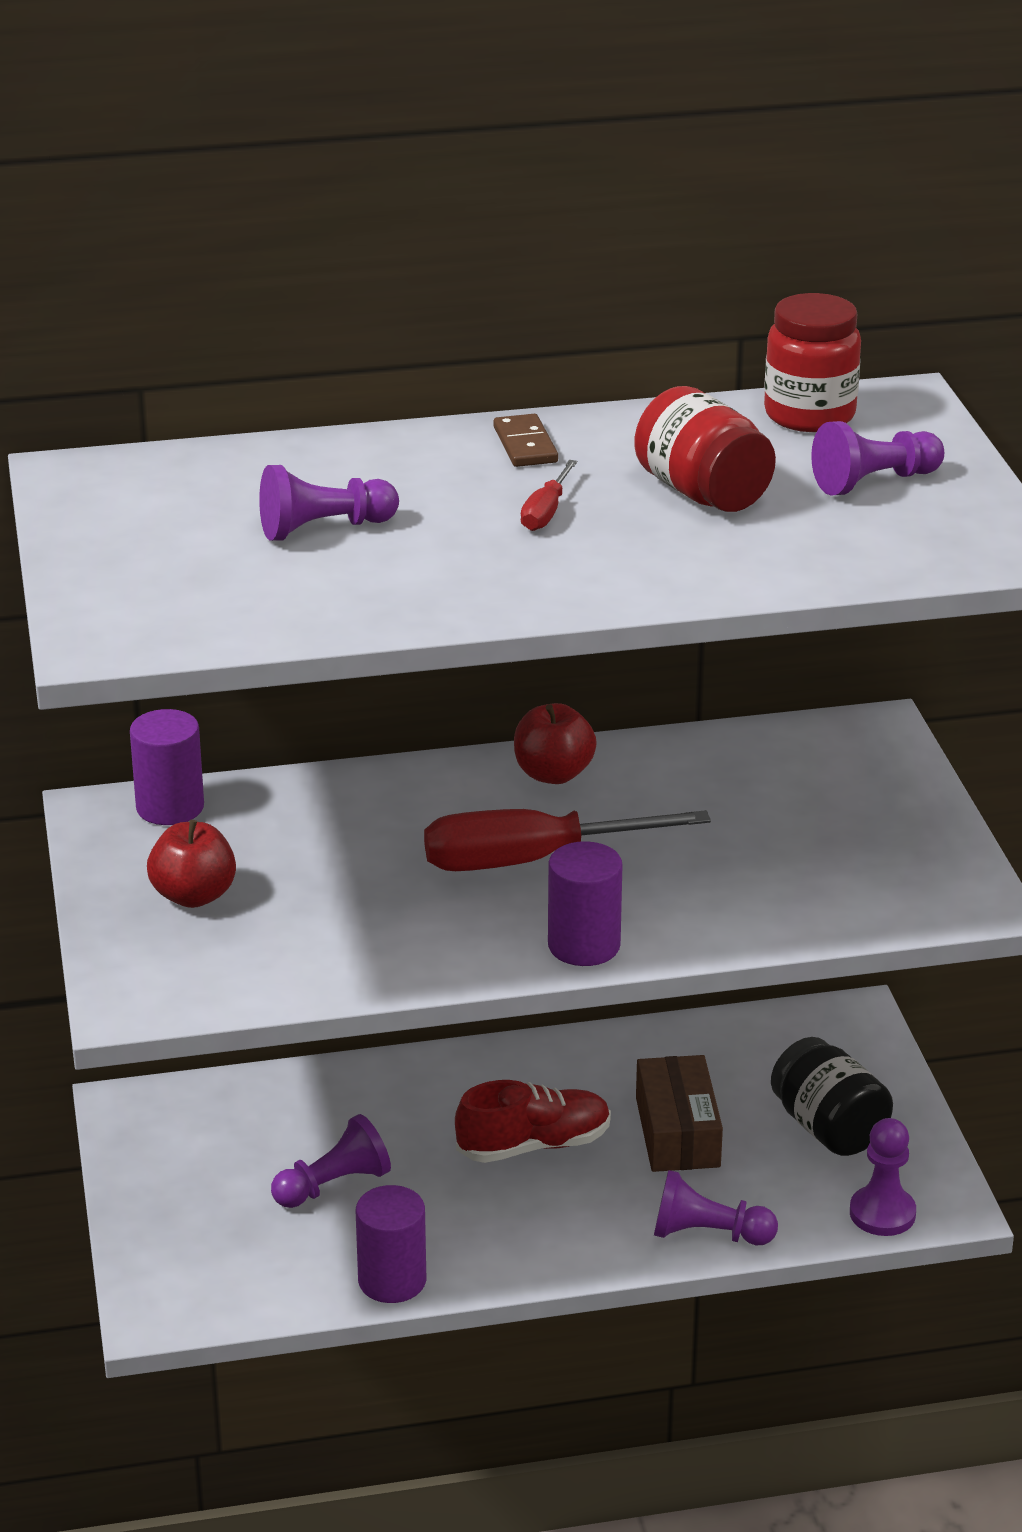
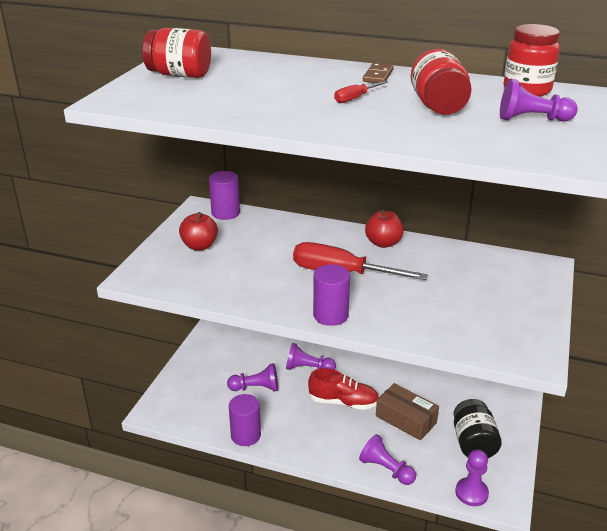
camera: 30 degrees right, 0 degrees up
(147, 541) = (180, 75): none -> red jar
(323, 528) = (253, 85): purple pawn -> purple pawn (308, 368)
(677, 1132) = (406, 419): brown box -> brown box turned 75 degrees counterclockwise

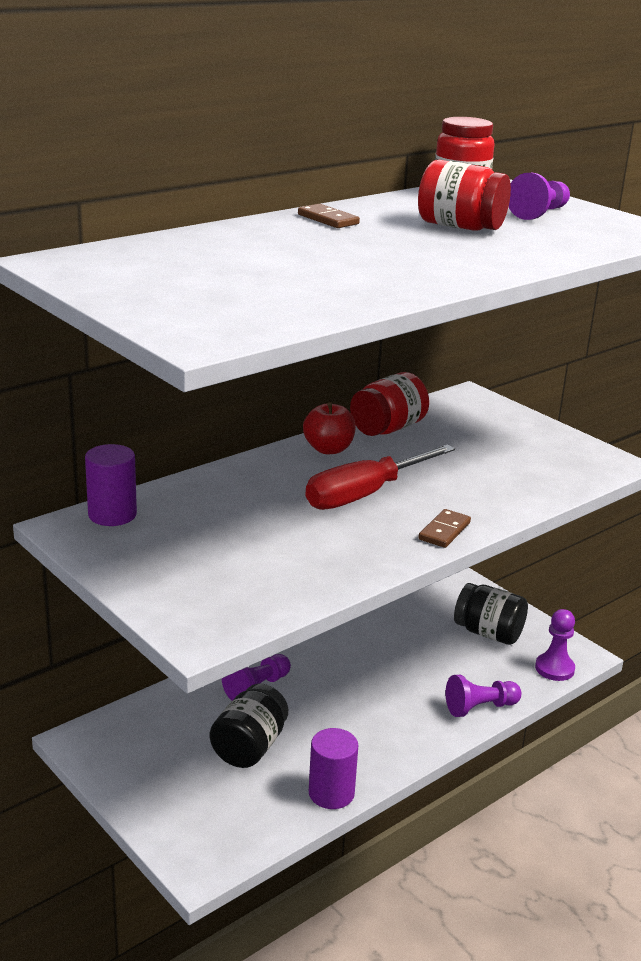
camera: 60 degrees left, 5 degrees down
(180, 75) = (155, 286): red jar -> red jar (388, 428)
(199, 246) = (178, 561): red apple -> none
(256, 388) = (249, 747): purple pawn -> black jar
(330, 315) = (444, 531): purple cylinder -> brown domino
(343, 402) = (345, 688): red shoe -> none
(355, 98) = (388, 244): red screwdriver -> none
(406, 419) = (415, 658): brown box -> none

